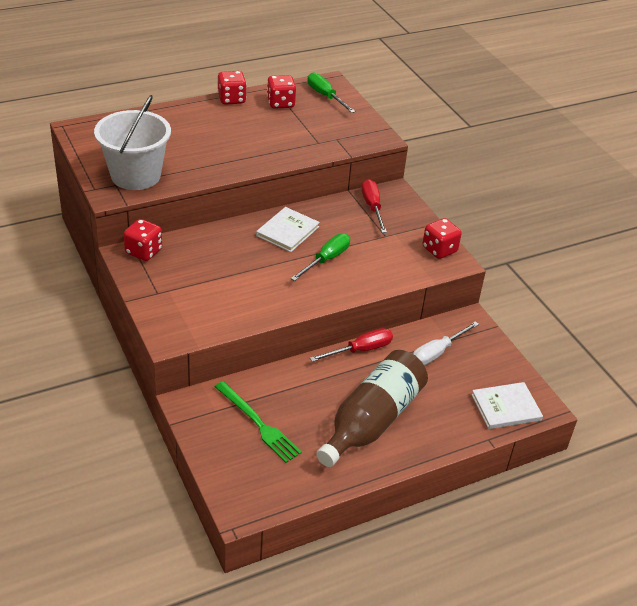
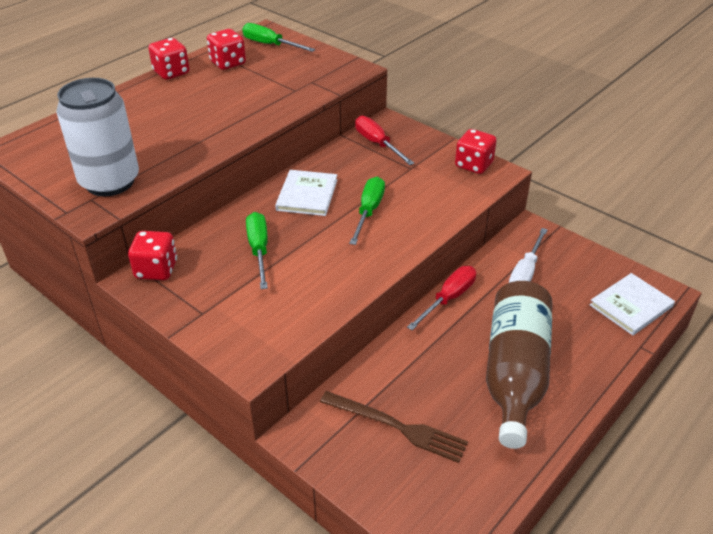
camera: 20 degrees left, 0 degrees up
(135, 175) = (110, 182): white bucket -> white can
(224, 261) = (259, 250): none -> green screwdriver
(258, 423) = (397, 427): green fork -> brown fork

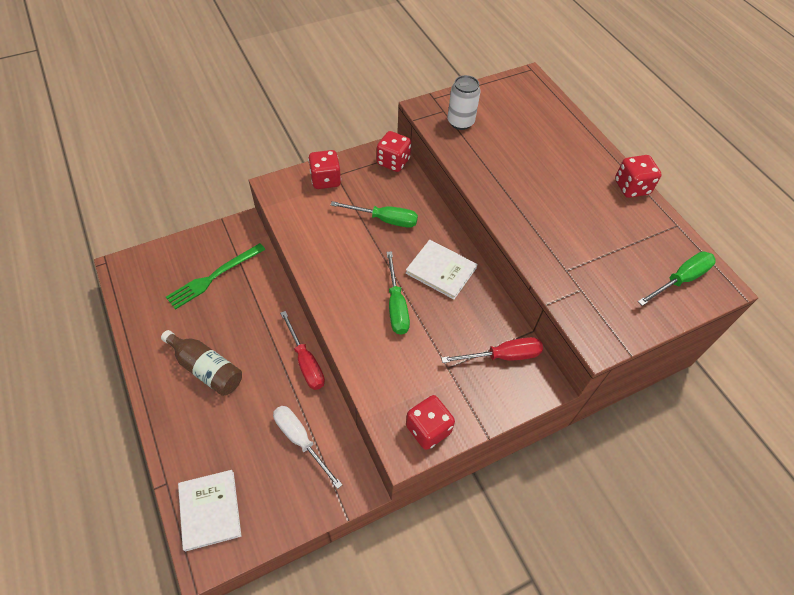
camera: 110 degrees right, 15 degrees up
(110, 182) = (460, 122): white can -> white can, size x0.59
(228, 63) = (642, 233): red dice -> red dice (325, 180)
(369, 211) = (396, 306): green screwdriver -> green screwdriver turned 45 degrees clockwise
(397, 427) = (214, 277): brown fork -> green fork
(515, 373) = (206, 369): brown bottle -> brown bottle, size x0.62

